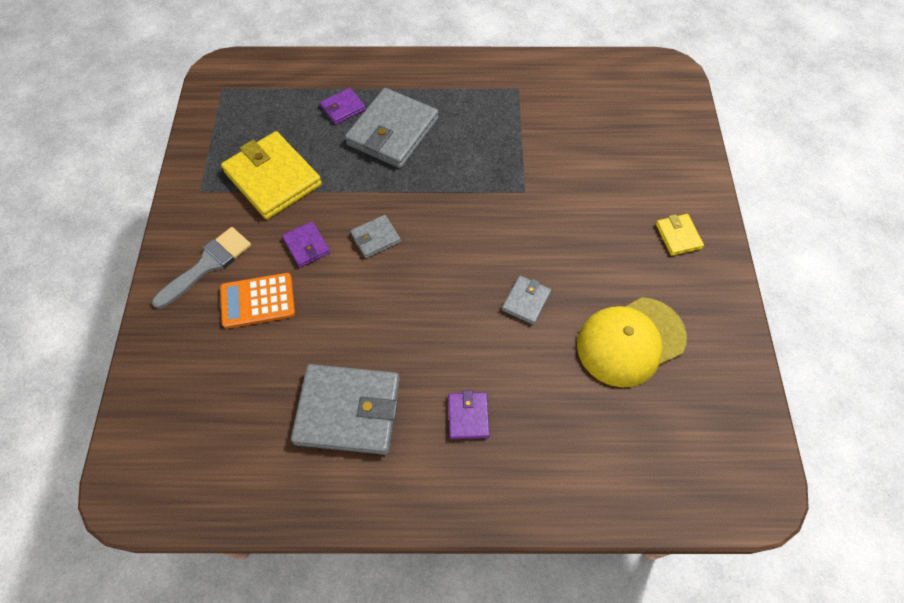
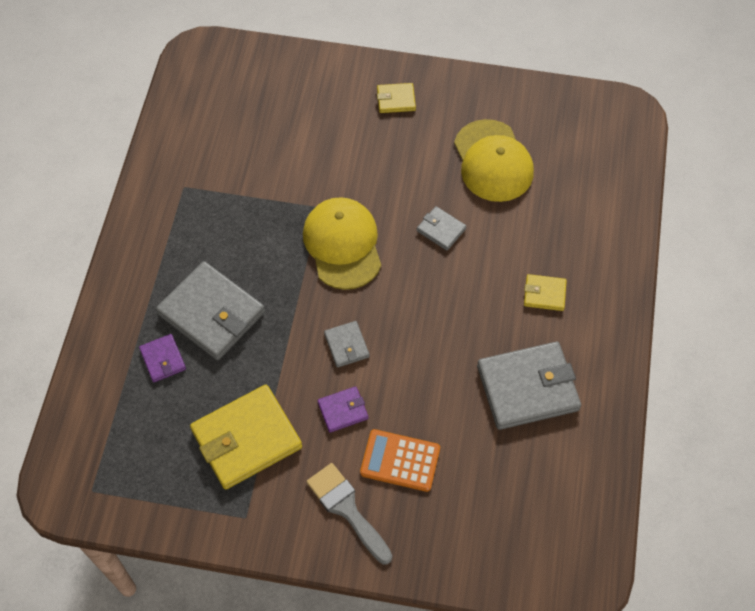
camera: 80 degrees left, 0 degrees up
(258, 301) = (400, 461): orange calculator -> orange calculator turned 105 degrees clockwise
(348, 411) = (527, 388): grey wallet -> grey wallet turned 60 degrees clockwise
(468, 416) = (544, 294): purple wallet -> yellow wallet
(486, 217) = (342, 244): none -> yellow cap

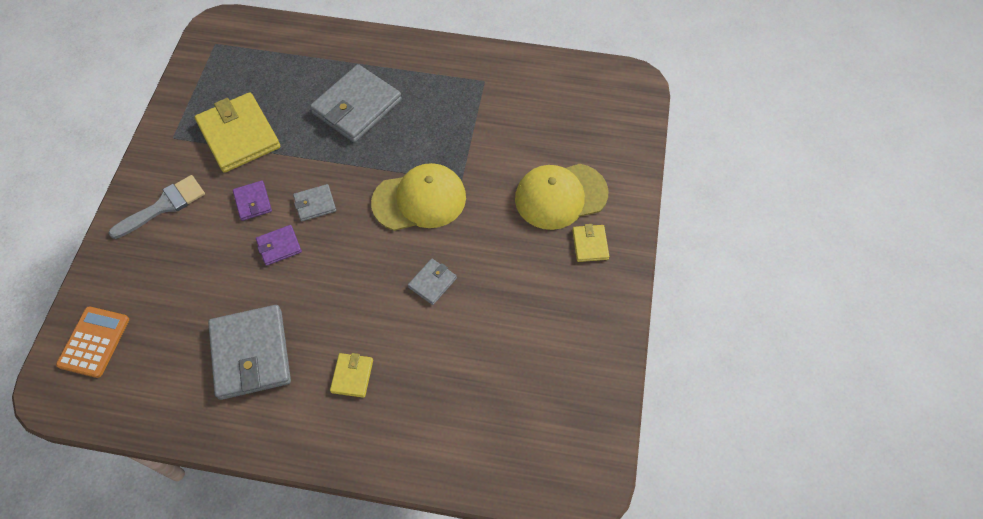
camera: 90 degrees right, 0 degrees up
(163, 359) = (318, 77): purple wallet -> purple wallet (279, 246)
(400, 461) = (198, 245): orange calculator -> orange calculator (94, 342)
(493, 161) = (515, 334): yellow cap -> yellow cap (560, 196)

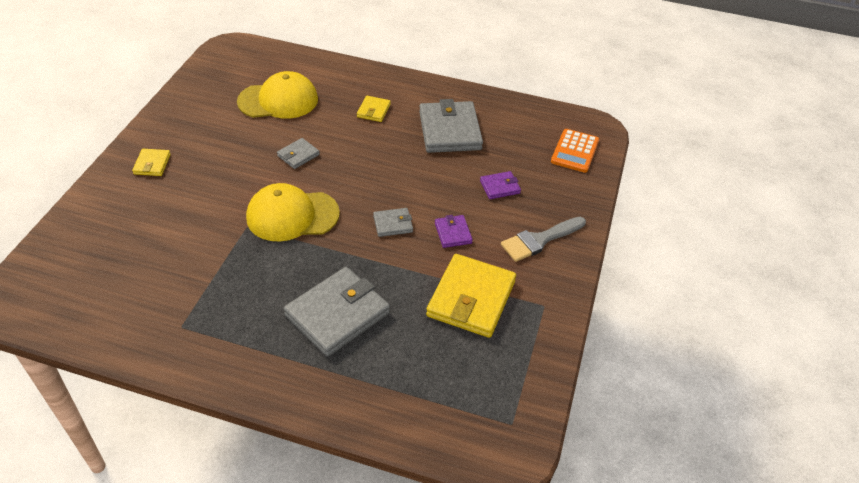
camera: 175 degrees left, 15 degrees down
(239, 135) = (471, 299): yellow wallet -> yellow wallet turned 45 degrees clockwise
(279, 246) = (427, 195): purple wallet -> purple wallet (500, 187)
(560, 196) = (157, 202): yellow cap -> yellow cap (278, 100)

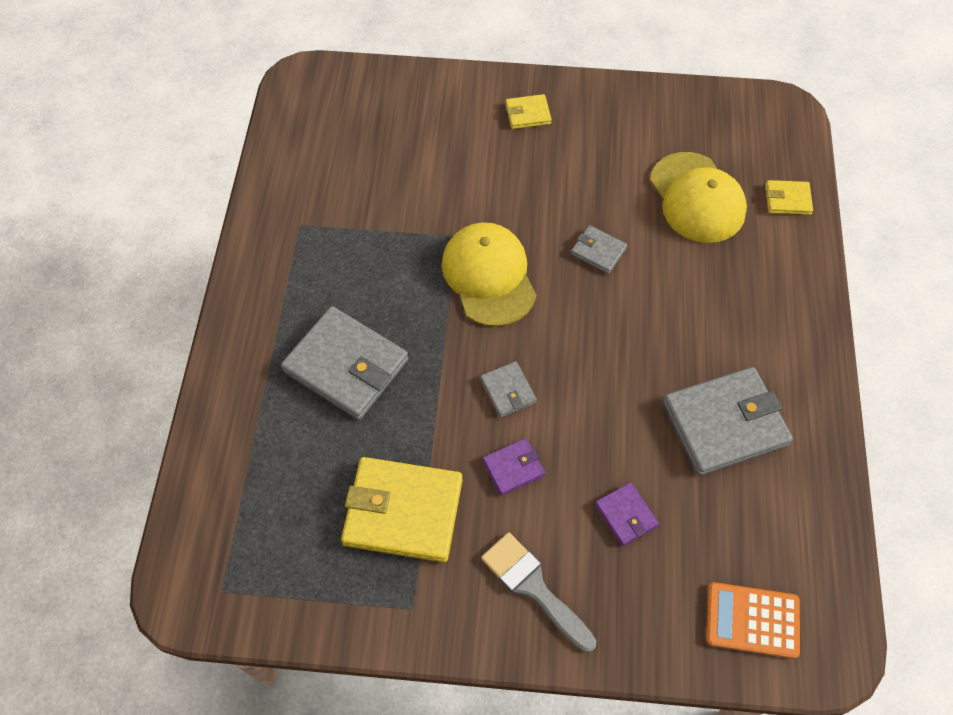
camera: 80 degrees right, 15 degrees up
(373, 111) = (726, 314): yellow wallet -> yellow wallet (787, 199)

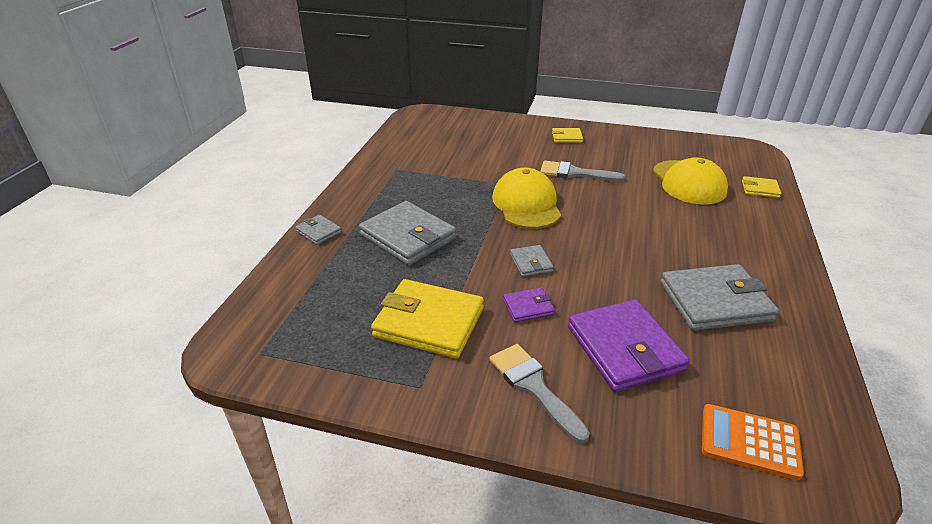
camera: 10 degrees right, 25 degrees down
(546, 199) = (575, 173): none -> grey brush
(598, 251) = (611, 200): grey wallet -> grey wallet (318, 232)
(626, 515) = (624, 349): purple wallet -> purple wallet, size x2.07

